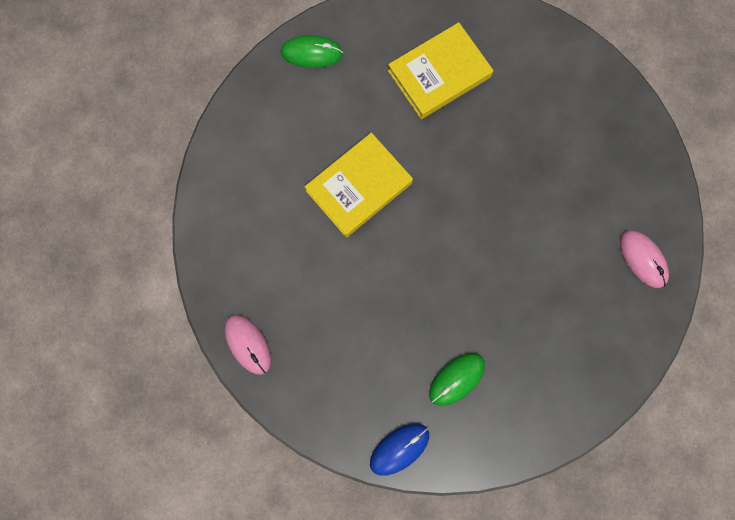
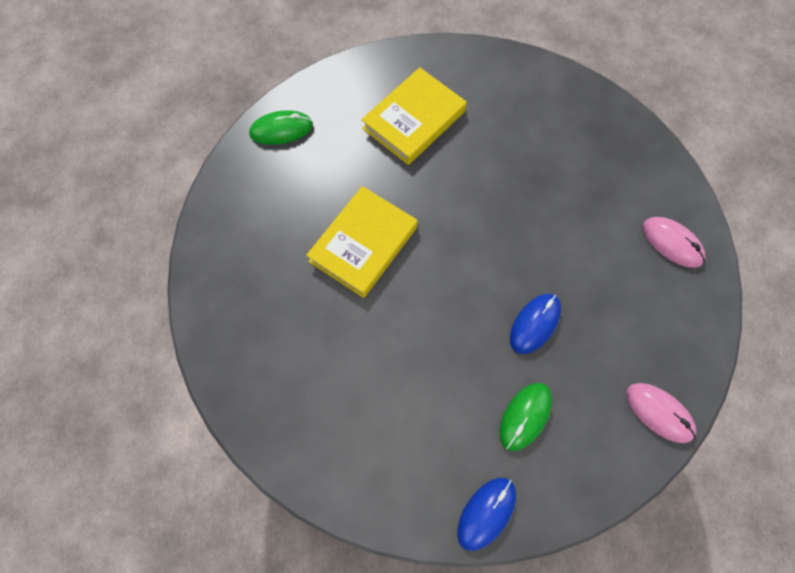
camera: 15 degrees left, 10 degrees down
(248, 344) = (284, 440): pink mouse -> pink mouse (659, 413)
(491, 301) = (535, 324): none -> blue mouse

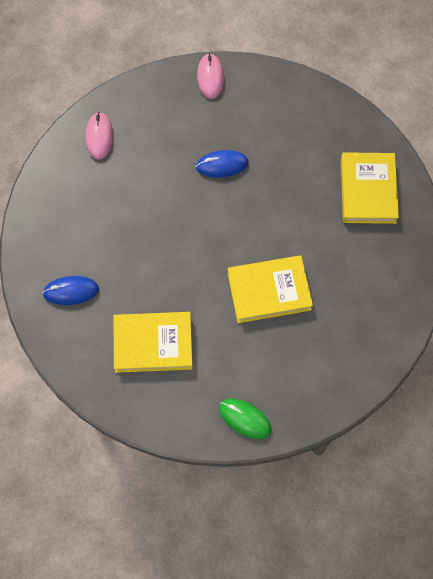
camera: 135 degrees left, 0 degrees up
(365, 439) = (368, 190): none -> yellow book
(486, 513) = (340, 111): blue mouse -> blue mouse (71, 291)
(525, 416) = (277, 131): green mouse -> none

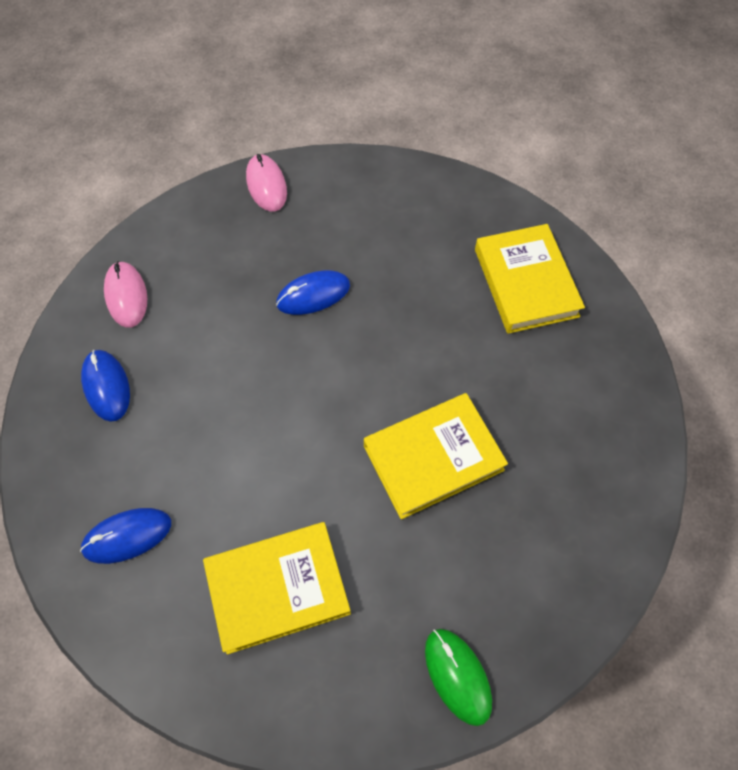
camera: 15 degrees left, 5 degrees down
(75, 195) = (106, 386): none -> blue mouse
(245, 419) = (457, 676): green mouse -> green mouse turned 45 degrees clockwise

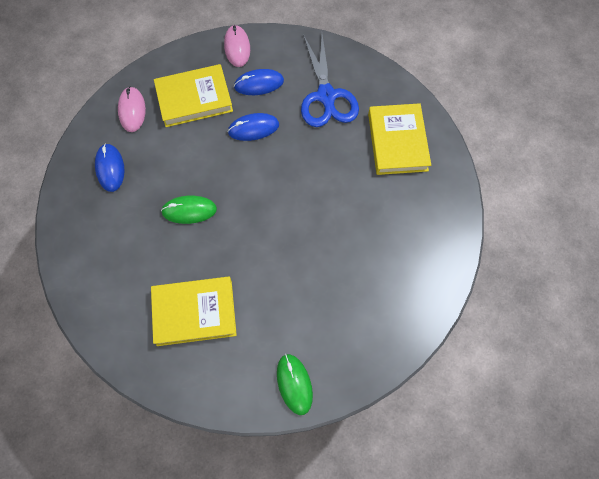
camera: 10 degrees right, 5 degrees up
(127, 536) = (108, 265): blue mouse -> blue mouse (259, 84)
(240, 430) = (189, 210): none -> green mouse
(409, 234) = (326, 96): none -> blue scissors
(433, 458) = (309, 248): yellow book -> yellow book (194, 99)

